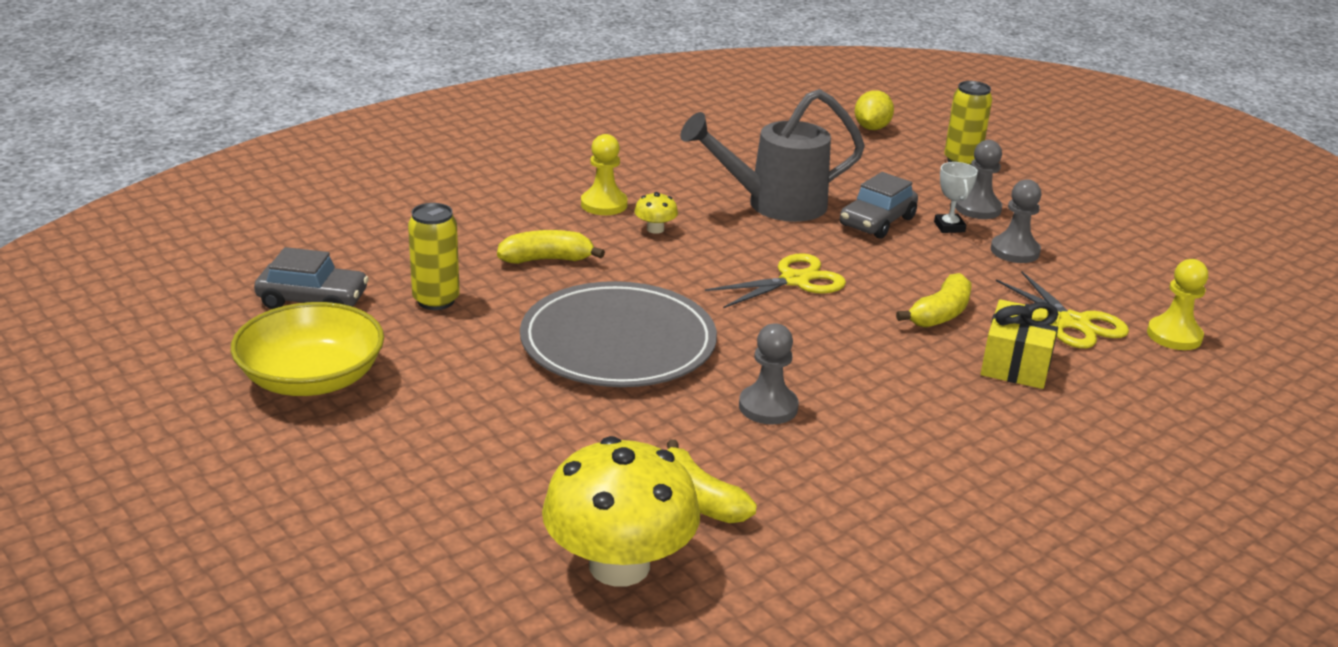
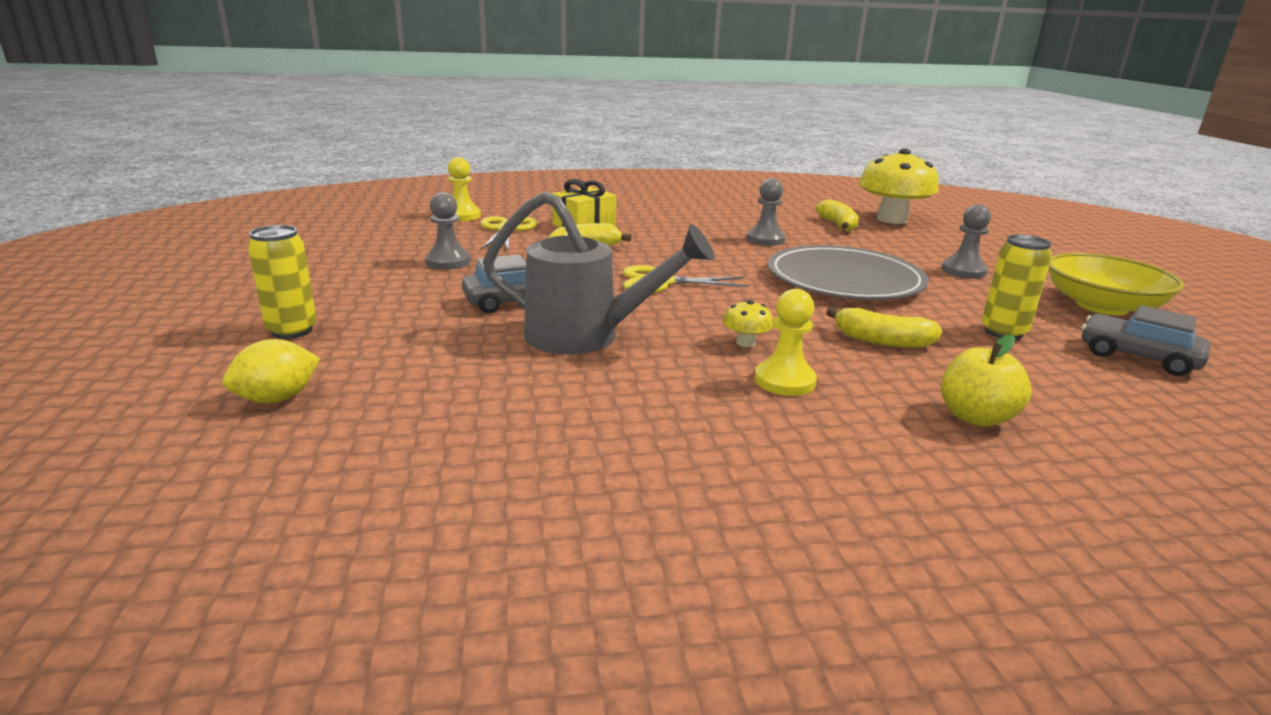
camera: 150 degrees left, 5 degrees down
(465, 208) = (975, 417): none -> yellow apple
(949, 227) = (459, 285): white trophy -> none
(978, 208) = (398, 291): grey pawn -> grey pawn (963, 271)

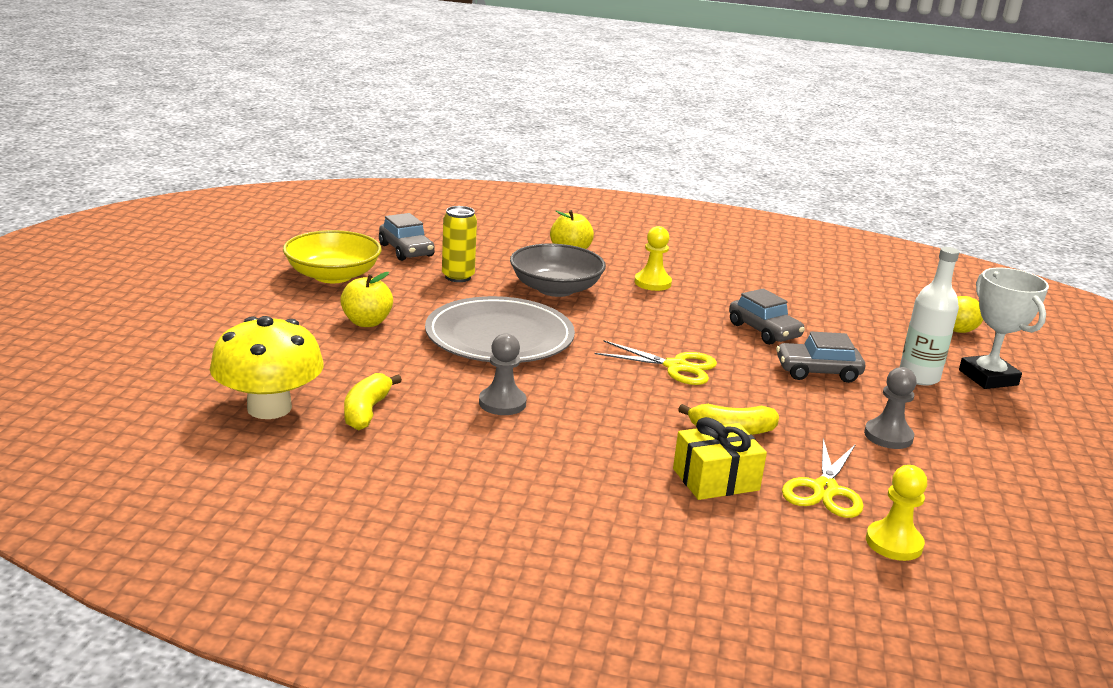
camera: 160 degrees left, 0 degrees up
(292, 330) = (988, 377): yellow can -> white trophy
(390, 316) = (918, 377): none -> white bottle
(587, 336) = (764, 331): grey watering can -> grey car
(745, 343) = (653, 306): yellow mushroom -> none
(882, 341) = (555, 289): yellow banana -> grey bowl
(963, 271) = (367, 322): grey pawn -> yellow apple

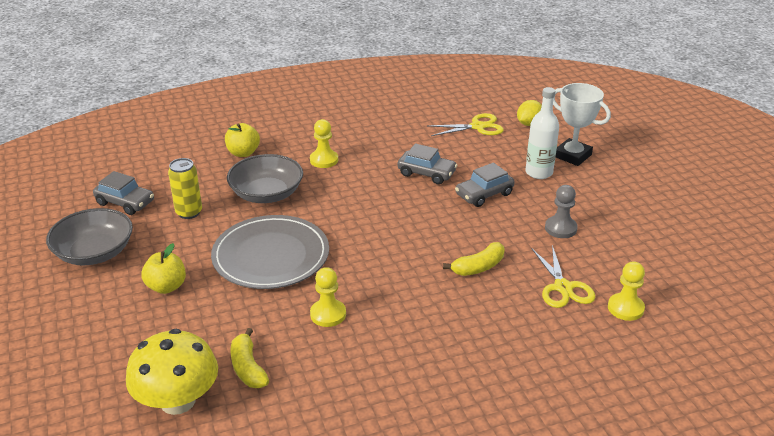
camera: 30 degrees left, 10 degrees up
(333, 275) = (94, 252): yellow bowl -> grey bowl
(502, 403) = (328, 314): grey pawn -> yellow pawn
(676, 367) = (403, 229): yellow scissors -> yellow scissors (478, 127)
(715, 479) = (503, 311): yellow gift -> none

